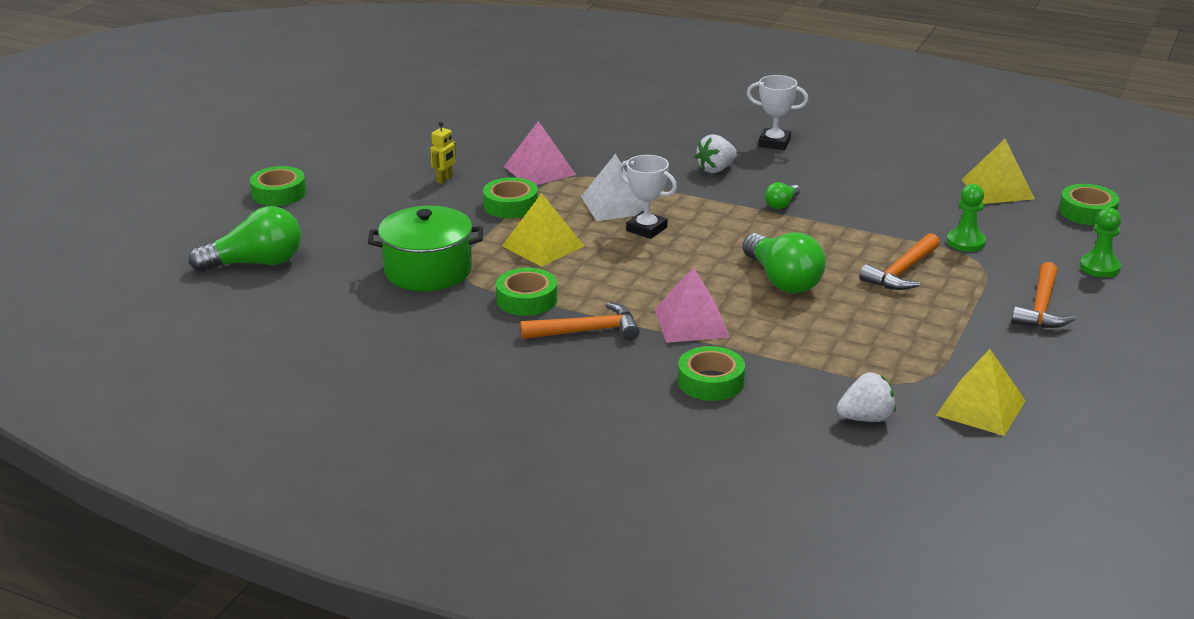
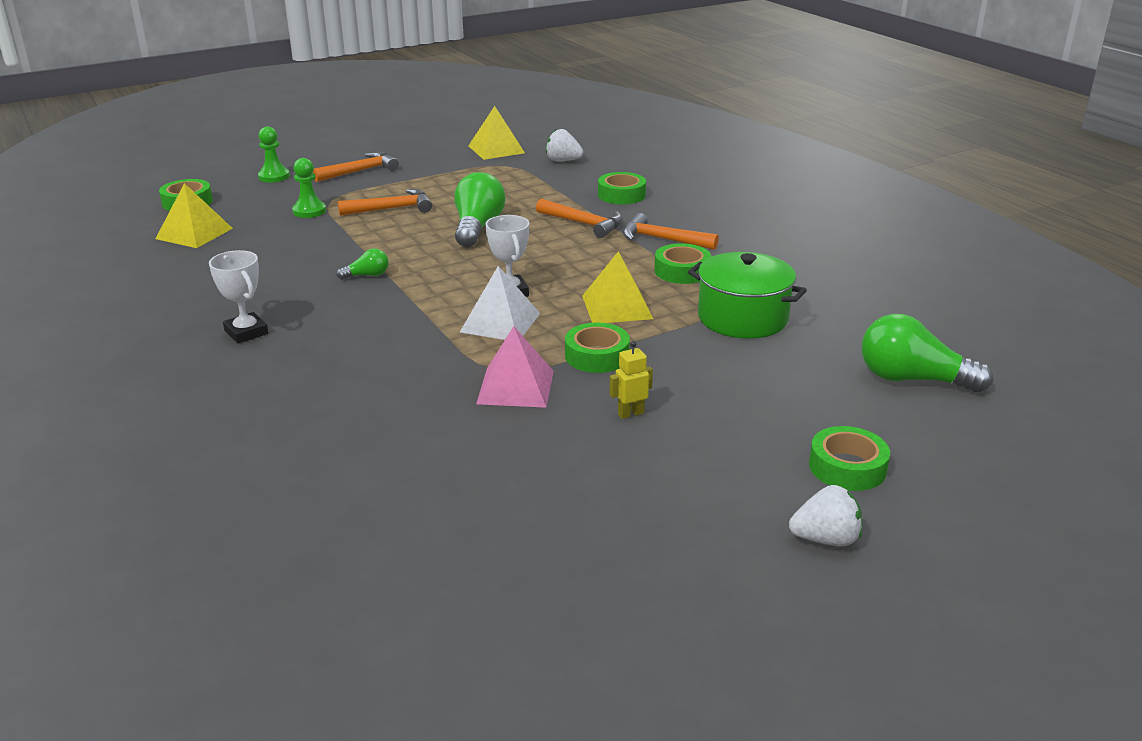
camera: 145 degrees left, 0 degrees up
(691, 323) = (583, 223): pink pyramid -> orange hammer
(716, 169) = (352, 325): white strawberry -> white strawberry (825, 539)

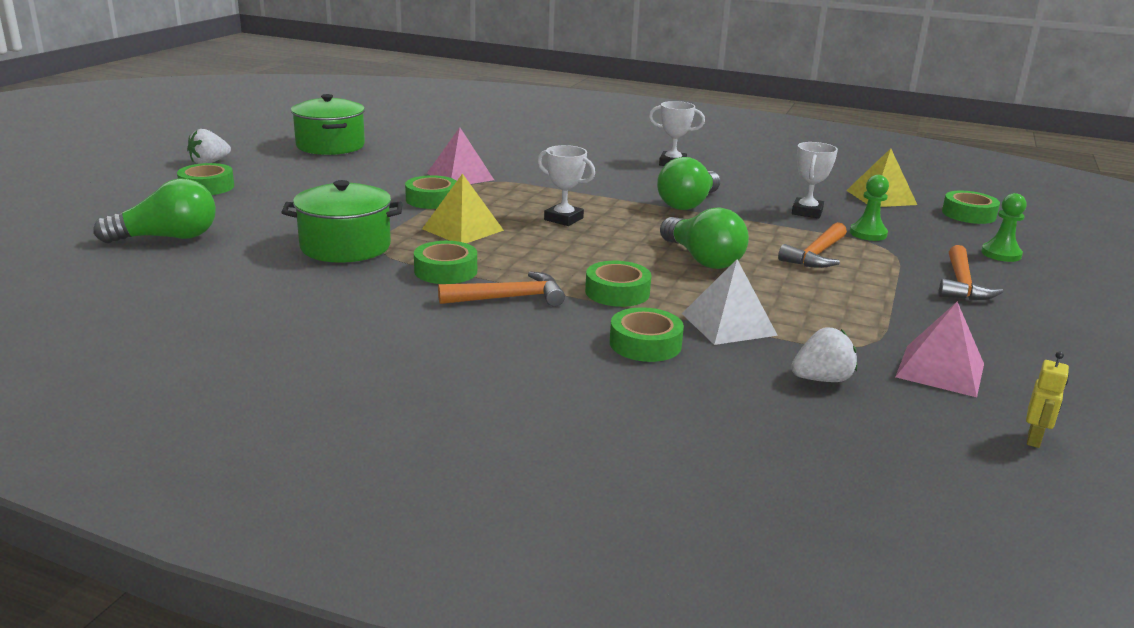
camera: 140 degrees right, 5 degrees down
(296, 239) = (807, 212): none -> white trophy
(367, 275) = (688, 204): green light bulb -> green light bulb, size x2.05
(496, 149) = (940, 370): yellow pyramid -> pink pyramid
(500, 322) = (532, 201): white pyramid -> white pyramid (728, 324)
(583, 223) = (617, 292): orange hammer -> green tape
(606, 531) = (330, 146): none -> green pot
(630, 413) = (370, 180): yellow robot -> yellow robot (1034, 439)

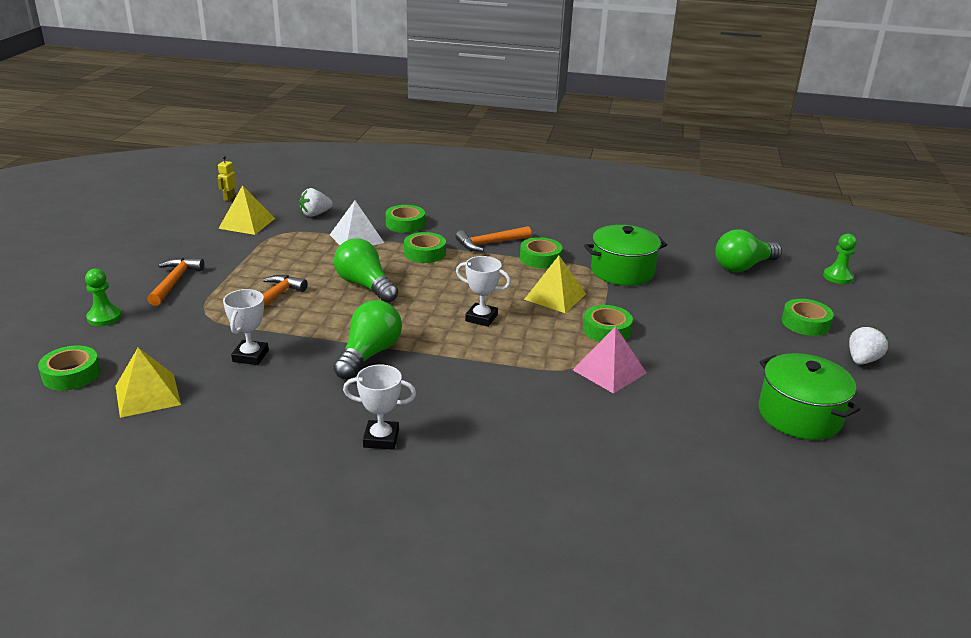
camera: 170 degrees right, 5 degrees up
(868, 233) = (208, 330): green pawn -> green pawn (837, 277)
(940, 370) = (247, 223): pink pyramid -> yellow pyramid

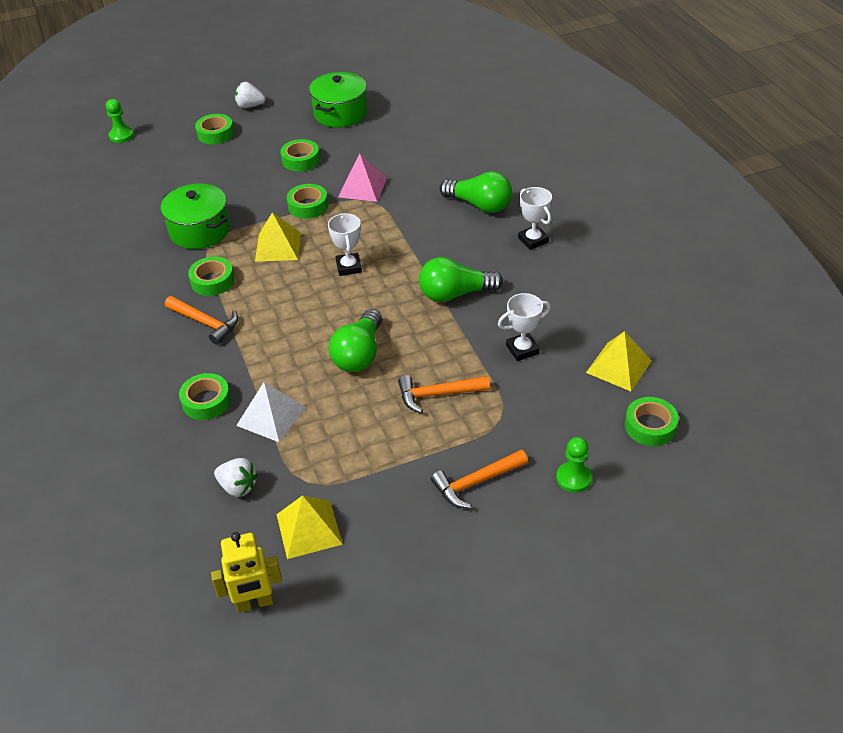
camera: 120 degrees left, 15 degrees up
(229, 198) = (255, 603): yellow robot -> yellow robot, size x1.74
(425, 253) = (262, 353): green tape -> green tape (301, 160)
(743, 266) = (137, 178): green light bulb -> green light bulb (479, 205)

